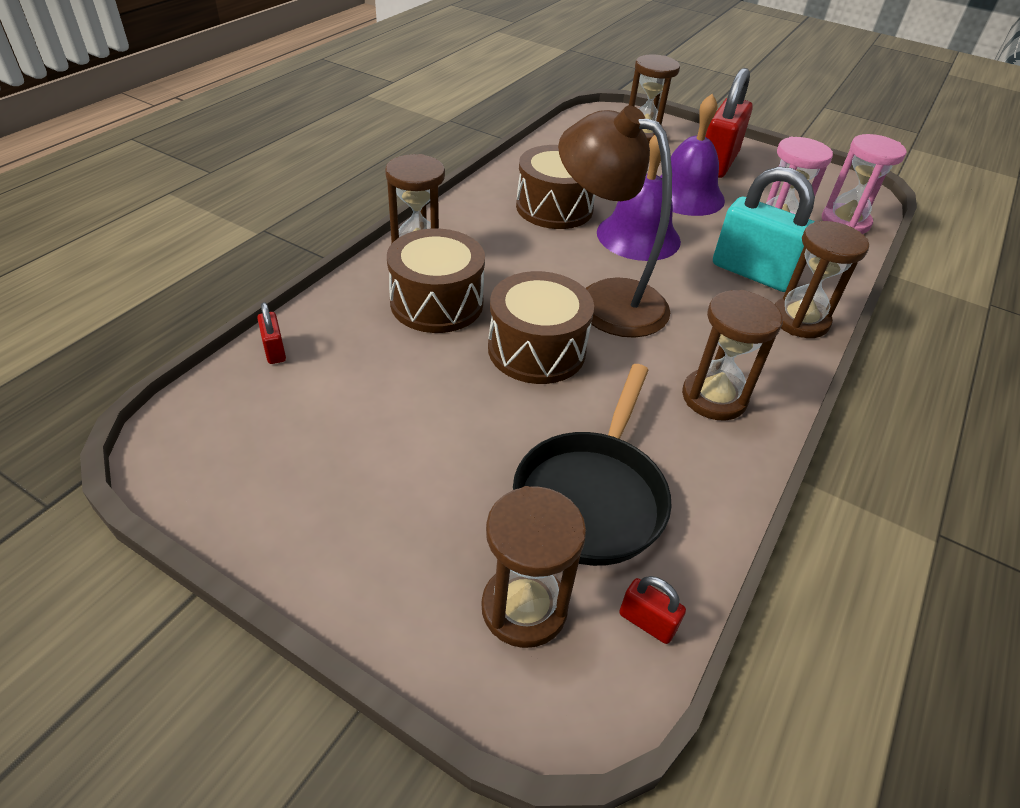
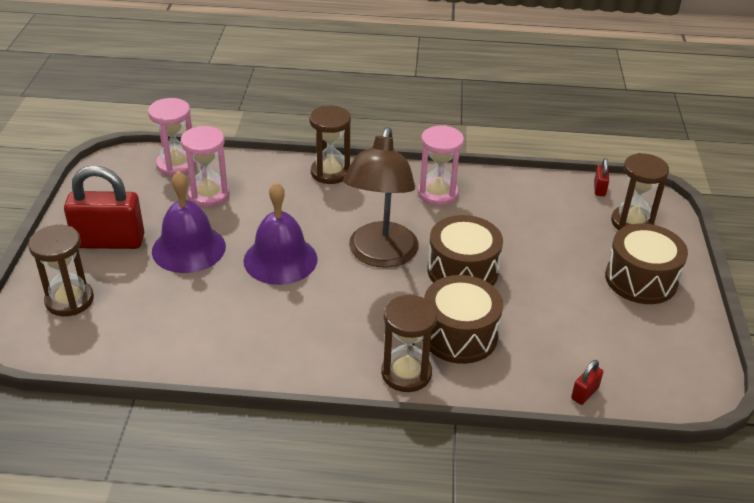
camera: 115 degrees left, 5 degrees down
(554, 208) = (270, 318): brown drum -> brown drum (641, 279)
(592, 496) = (552, 219): black pan -> none
(714, 397) = (437, 194): brown hourglass -> pink hourglass
(753, 273) = (288, 197): turquoise padlock -> none

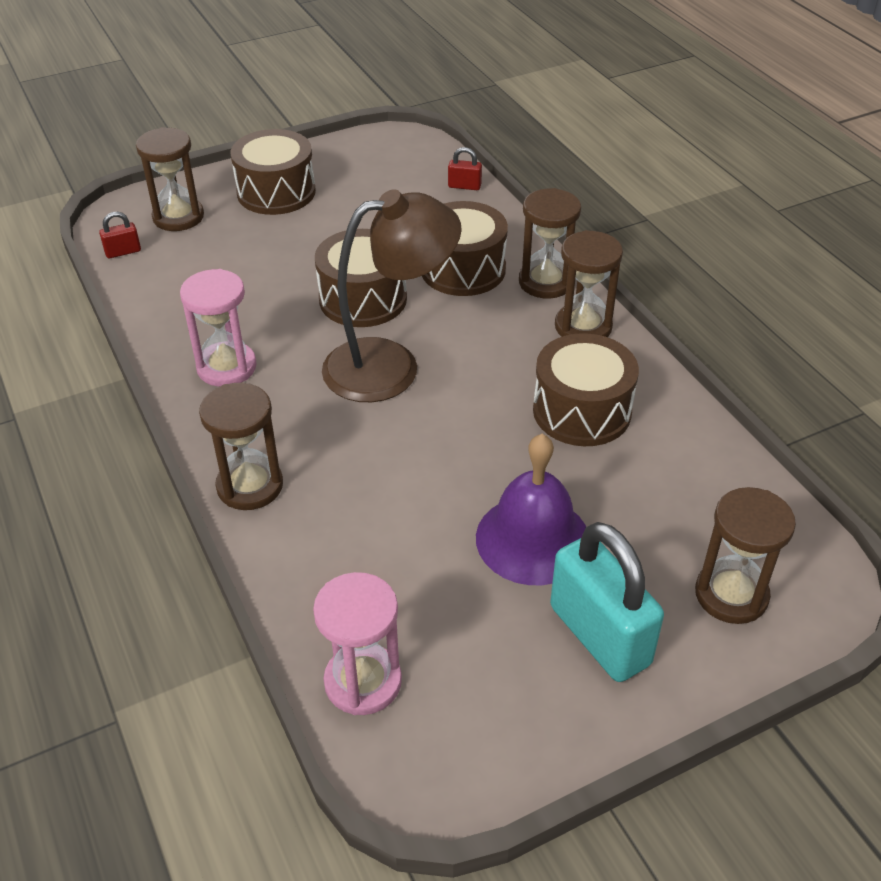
camera: 120 degrees left, 5 degrees up
(109, 241) = (599, 635): red padlock -> turquoise padlock
(209, 195) = (406, 589): pink hourglass -> none
(257, 318) = (582, 411): none -> brown drum
(280, 259) = (473, 442): purple bell -> none
(336, 365) = (583, 327): none -> brown hourglass

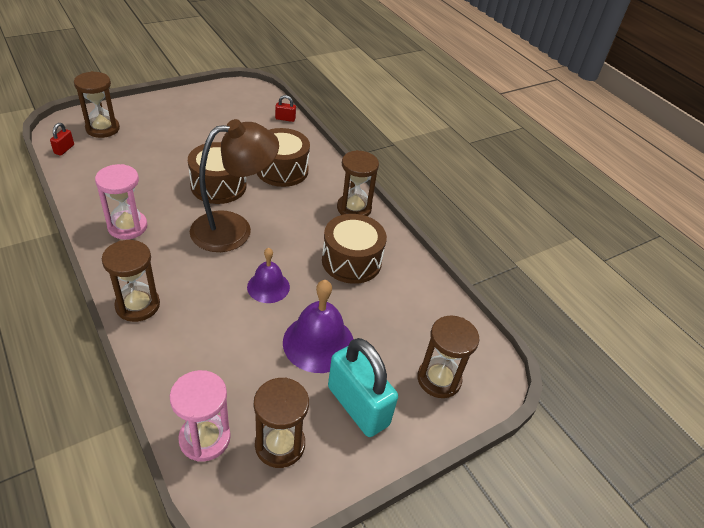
camera: 10 degrees left, 0 degrees up
(123, 252) = (64, 149): red padlock -> red padlock turned 45 degrees counterclockwise
(276, 192) = (167, 116): brown drum -> none
(449, 454) = (268, 287): none -> purple bell
(545, 282) = (332, 180): brown hourglass -> brown hourglass (280, 445)

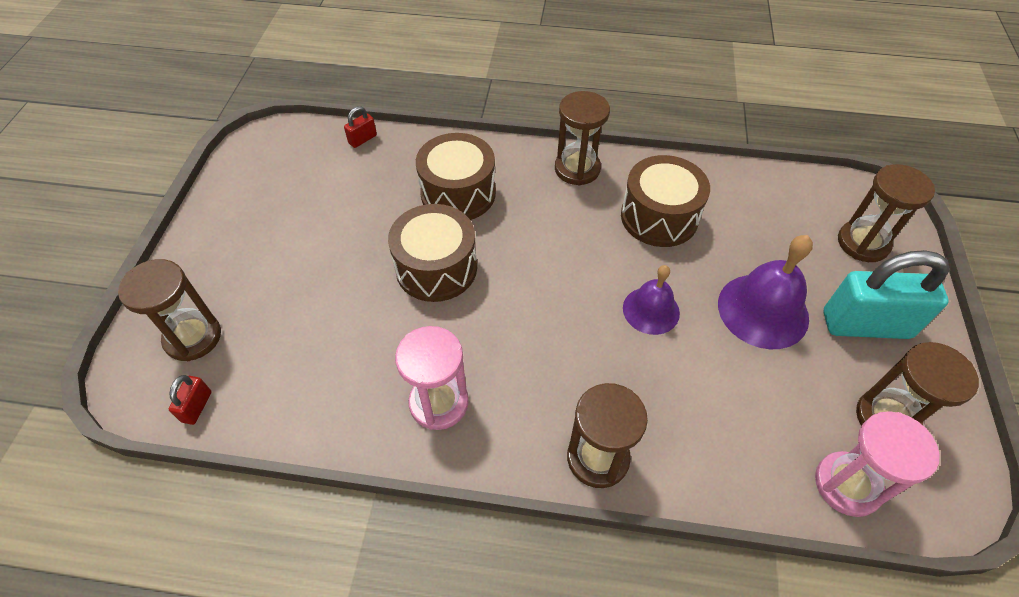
camera: 45 degrees left, 10 degrees up
(64, 149) = (197, 407): red padlock -> red padlock turned 45 degrees clockwise
(234, 229) = (529, 293): brown lamp -> none

